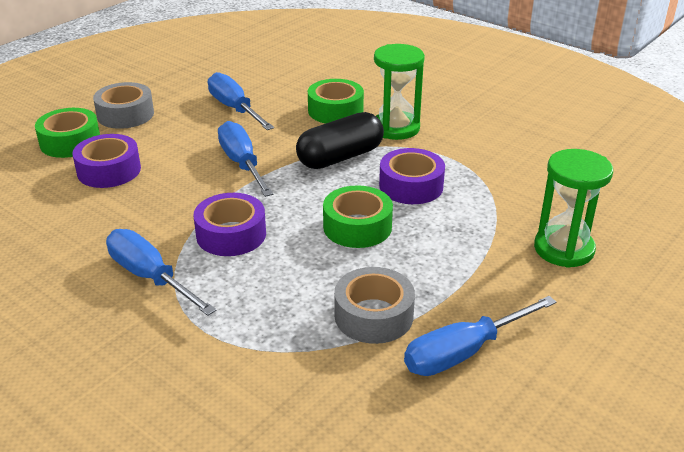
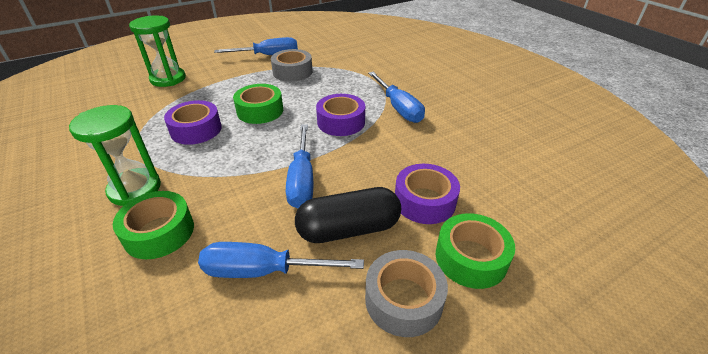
camera: 160 degrees left, 5 degrees up
(234, 108) = (263, 271): blue screwdriver -> blue screwdriver turned 105 degrees clockwise
(340, 157) = (217, 167): black capsule -> black capsule (348, 229)

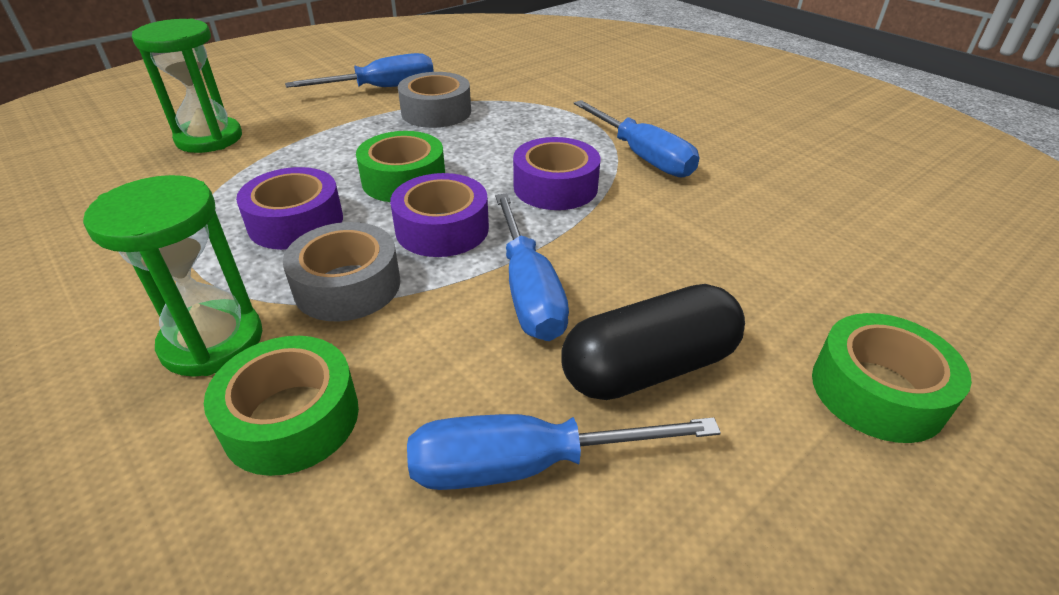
camera: 10 degrees left, 0 degrees up
(403, 300) = (801, 481): grey tape -> grey tape (347, 285)
(424, 201) = (756, 304): purple tape -> purple tape (442, 229)

